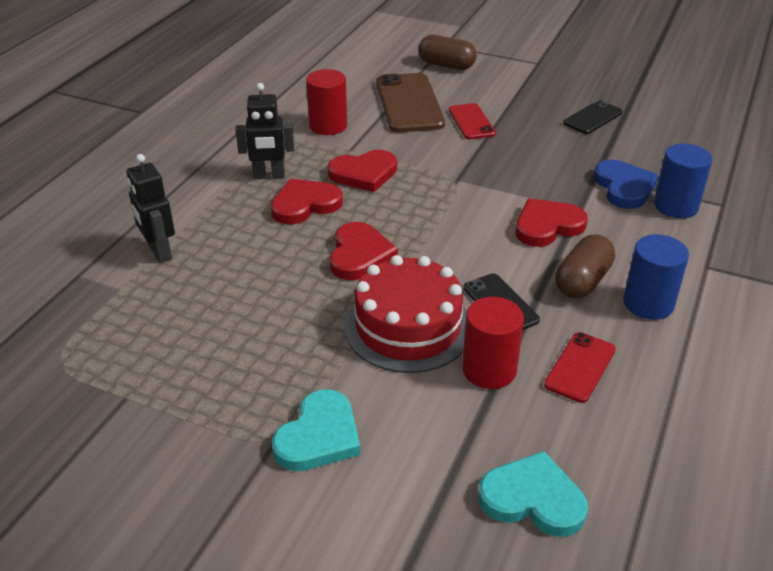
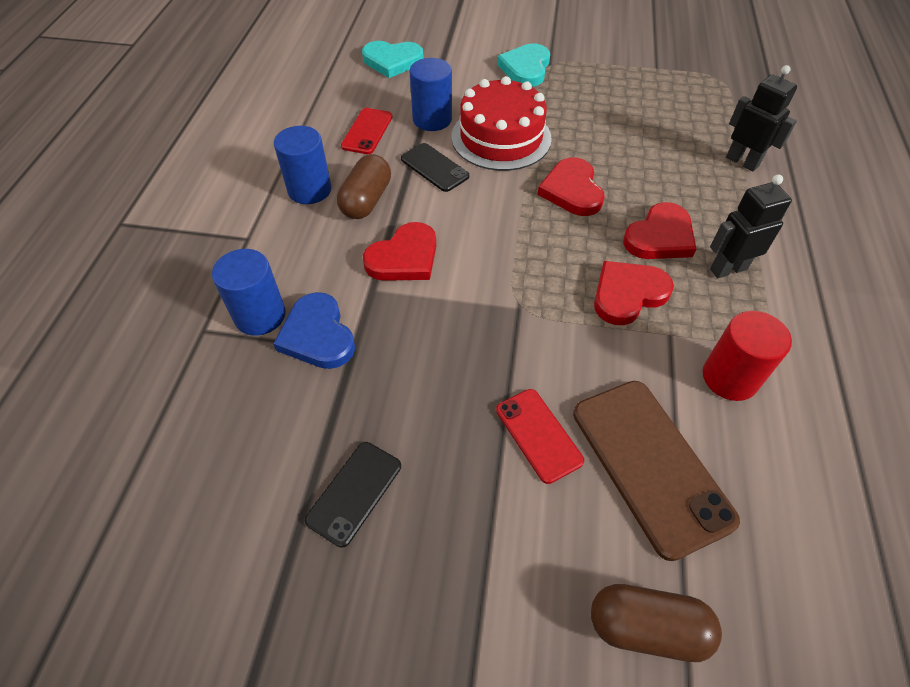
camera: 165 degrees right, 15 degrees up
(489, 370) = (432, 119): red cylinder -> blue cylinder

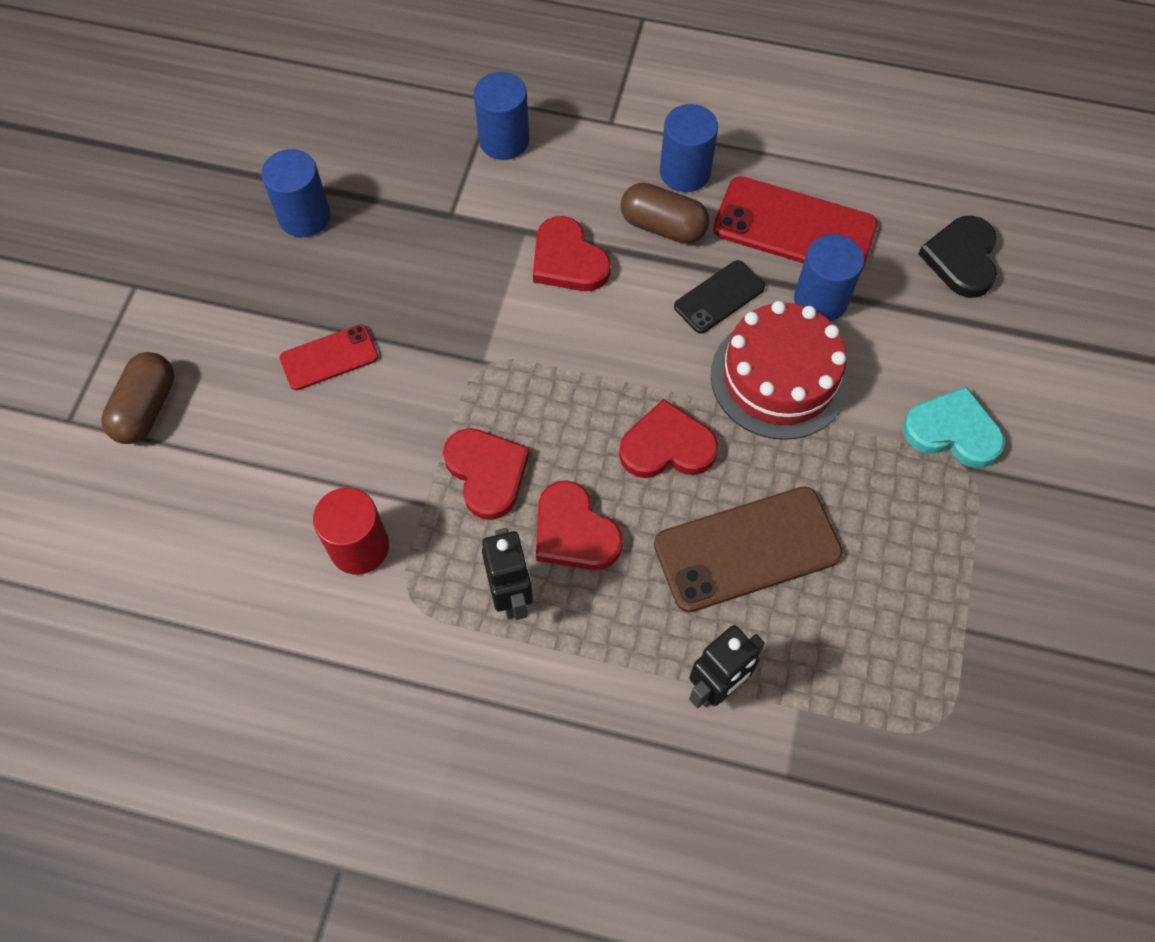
camera: 95 degrees right, 10 degrees up
(317, 335) = (473, 186): blue heart -> none
(354, 493) = (304, 217): black phone -> blue cylinder
(367, 131) = (794, 228): red phone -> red phone, size x1.77
(392, 61) = (961, 259): turquoise heart -> black heart
(650, 464) = (280, 445): brown phone -> brown phone (747, 549)

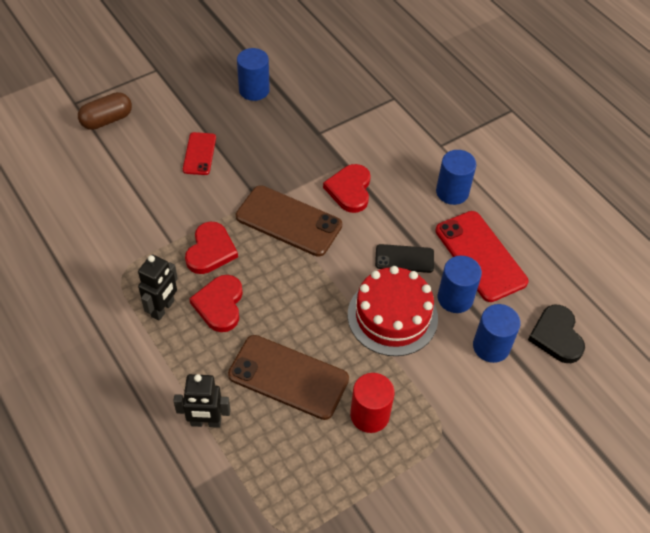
camera: 40 degrees right, 10 degrees down
(329, 357) = (199, 154): red phone -> red phone turned 75 degrees clockwise
(359, 547) = (125, 238): red cylinder -> red cylinder (369, 415)
(504, 140) = (379, 119): blue cylinder -> blue cylinder (491, 346)
(539, 357) = (289, 221): none -> brown phone
(663, 226) = (413, 208): brown capsule -> none
(667, 446) = (303, 303): red heart -> none
(952, 431) = (454, 410): turquoise heart -> none
(961, 259) = (556, 336): black heart -> black heart turned 60 degrees counterclockwise

